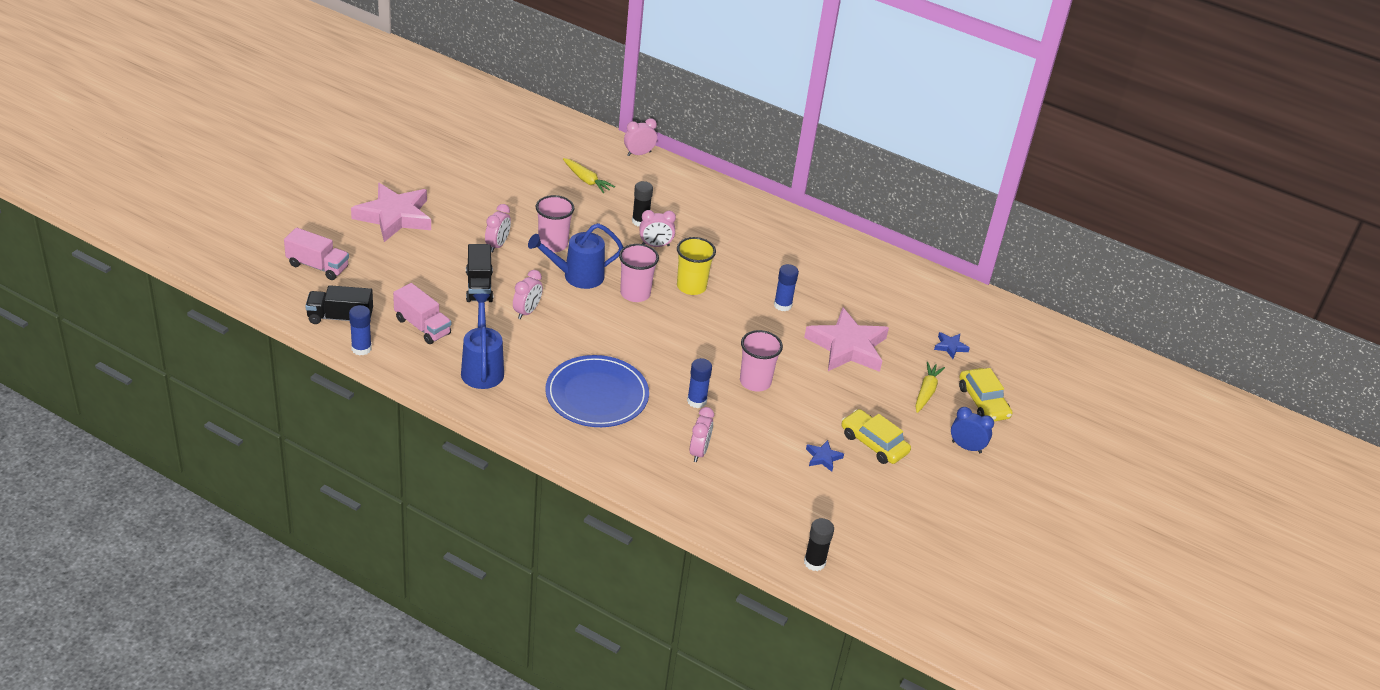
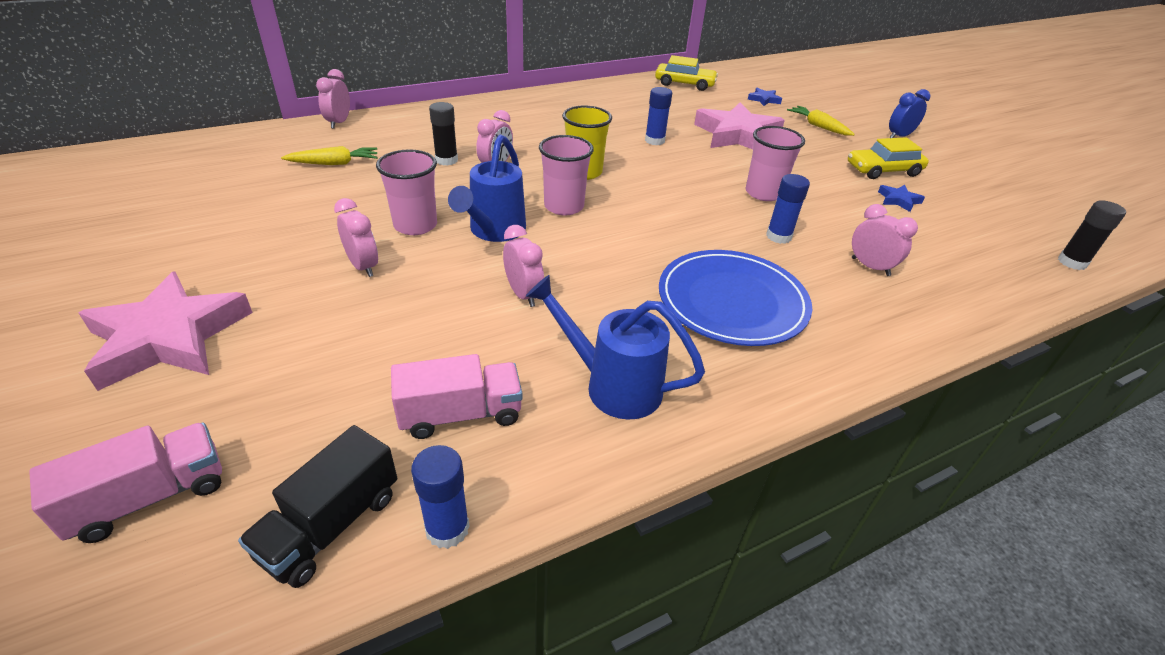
camera: 55 degrees left, 0 degrees up
(479, 286) = (428, 316): black truck -> none
(983, 402) = (841, 112): yellow car -> yellow car (684, 84)

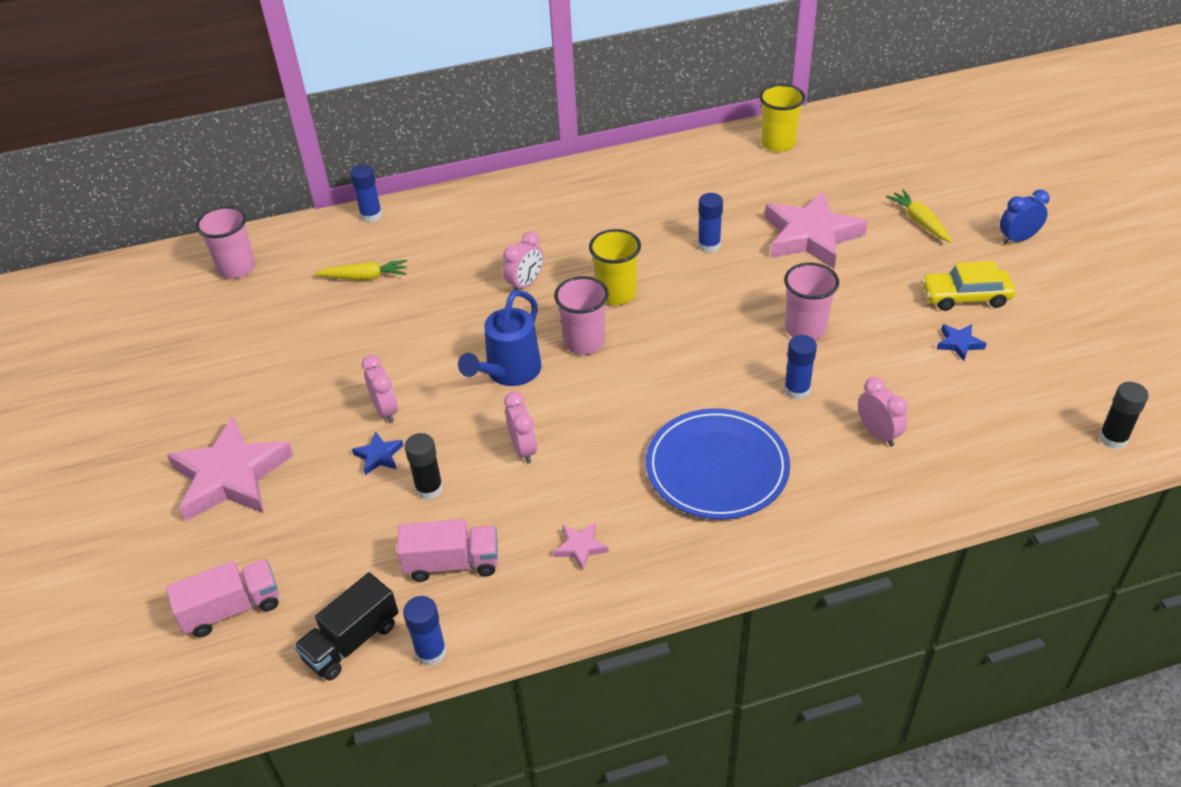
camera: 15 degrees right, 5 degrees up
(339, 122) = (371, 215): pink clock -> blue glue stick
(415, 225) = (436, 363): pink cup -> pink cup (237, 268)
(446, 160) = (476, 274): black glue stick -> black glue stick (429, 488)
(613, 386) = (580, 547): blue watering can -> pink star
(684, 84) = (778, 143): yellow car -> yellow cup
(764, 99) = (870, 172): blue star -> blue star (379, 456)

